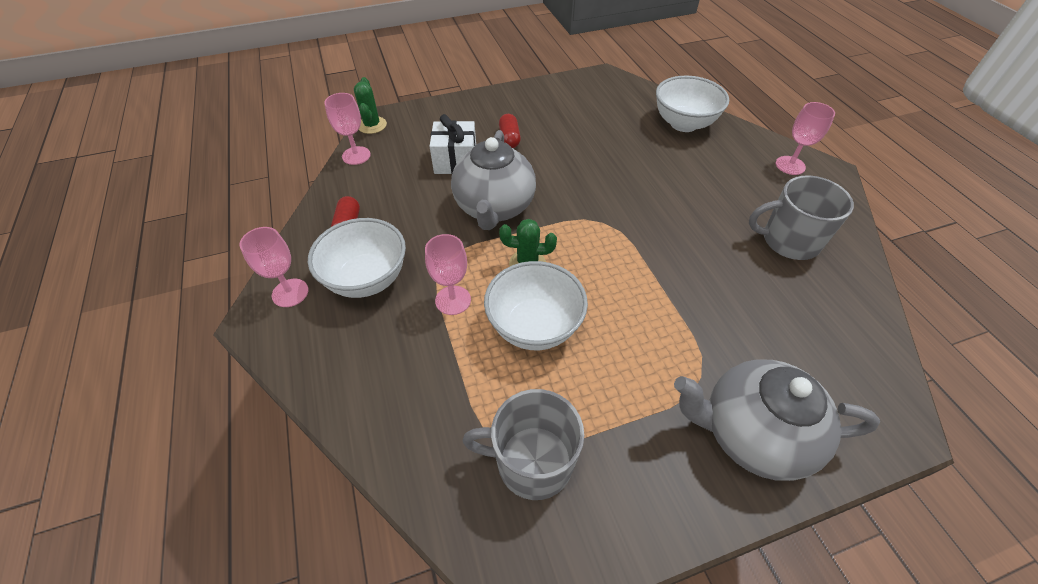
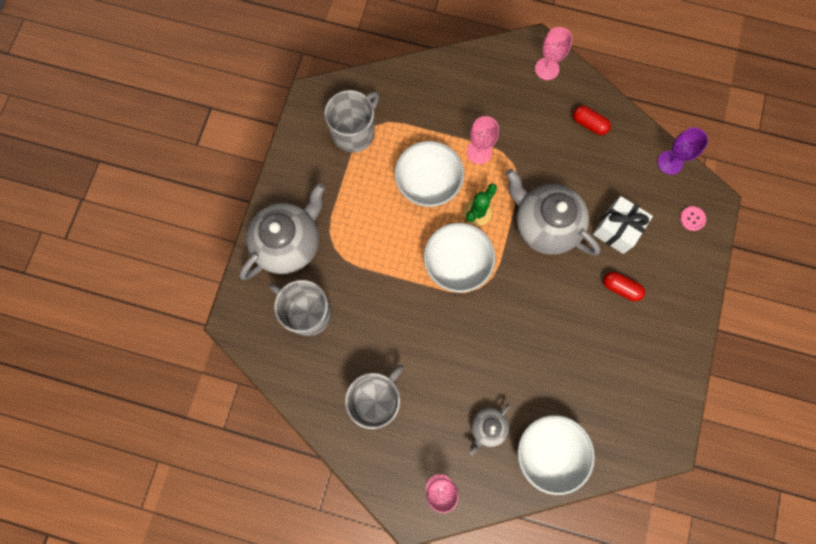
camera: 125 degrees right, 25 degrees up
(356, 155) = (670, 162): pink goblet -> purple goblet
(367, 279) = (529, 114): white bowl -> white bowl (457, 264)
(372, 125) = (707, 192): green cactus -> none
(406, 125) = (692, 219): none -> pink button
(711, 161) = (487, 427): none -> grey teapot
(795, 353) = (307, 312): none -> grey mug

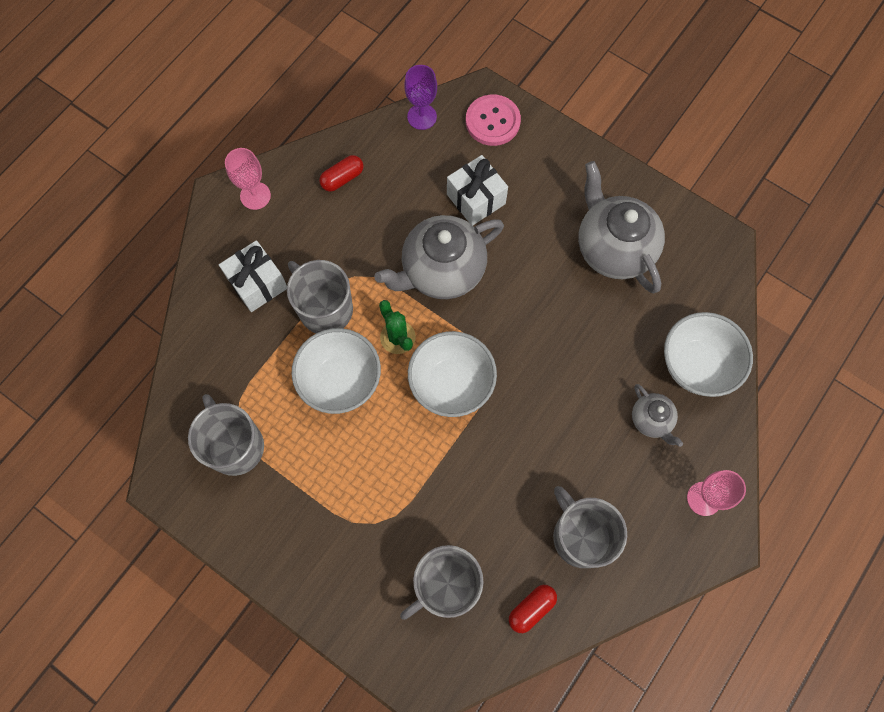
camera: 70 degrees left, 5 degrees down
(289, 243) = (348, 579): grey teapot -> grey teapot (613, 248)
(478, 98) = (257, 283): none -> white gift
(479, 152) = (325, 308): pink goblet -> grey mug
(620, 288) = (542, 221): red capsule -> red capsule (531, 609)
(692, 219) = (492, 121): pink button -> pink button, size x1.92

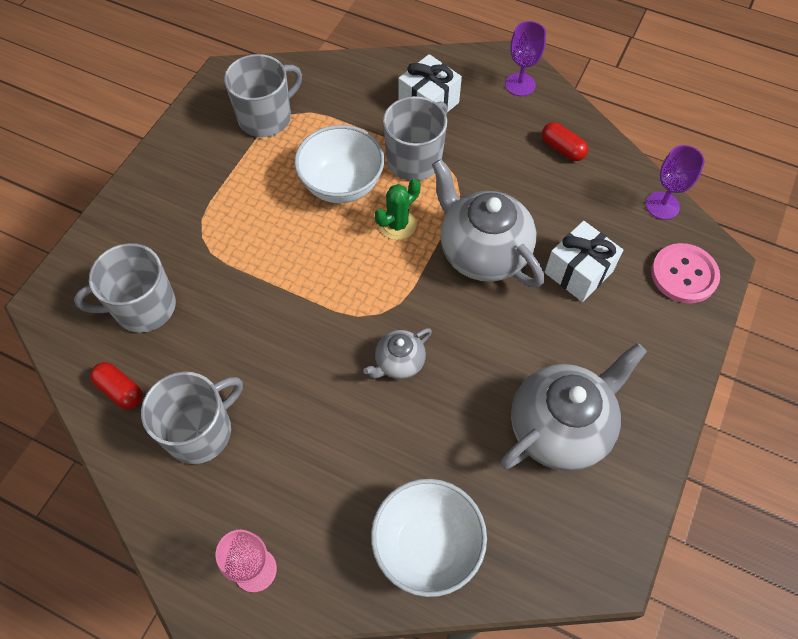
camera: 80 degrees right, 10 degrees down
(255, 196) = (520, 84): pink goblet -> purple goblet
(446, 585) = (143, 307): grey mug -> grey mug turned 60 degrees counterclockwise
(451, 384) = (355, 280): white bowl -> none
(651, 420) = (346, 496): grey teapot -> grey teapot (399, 363)

